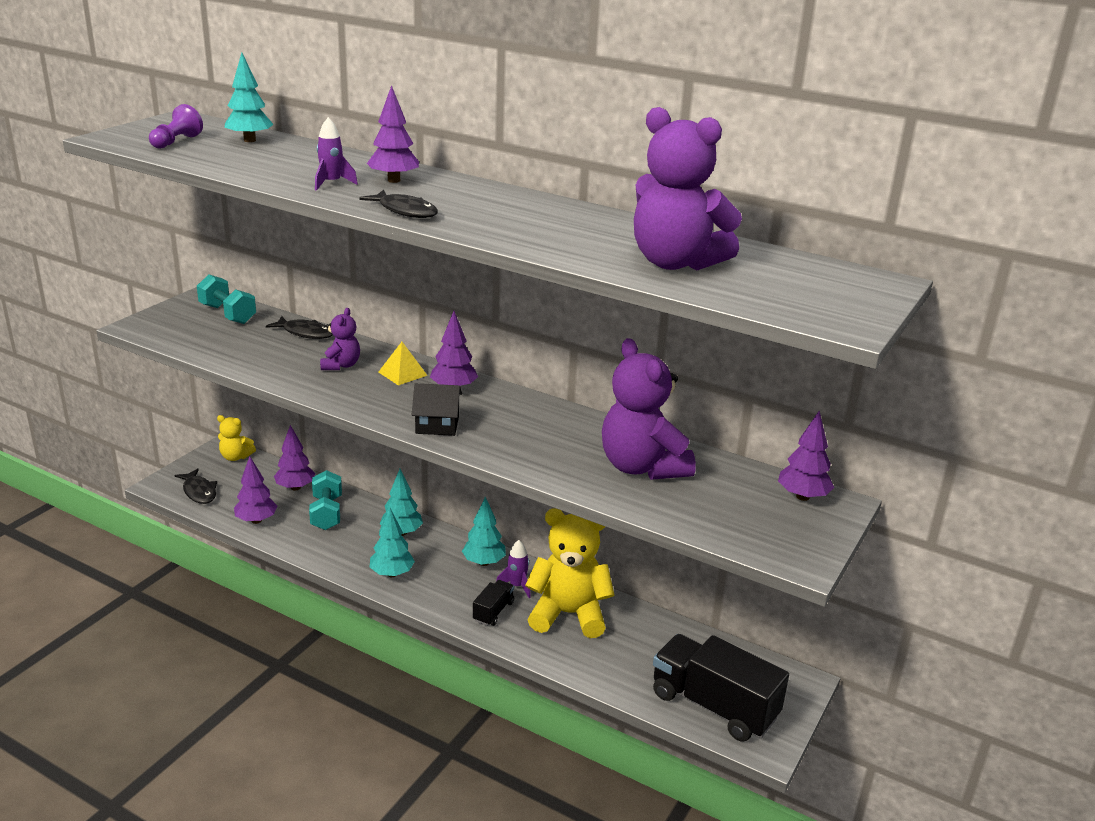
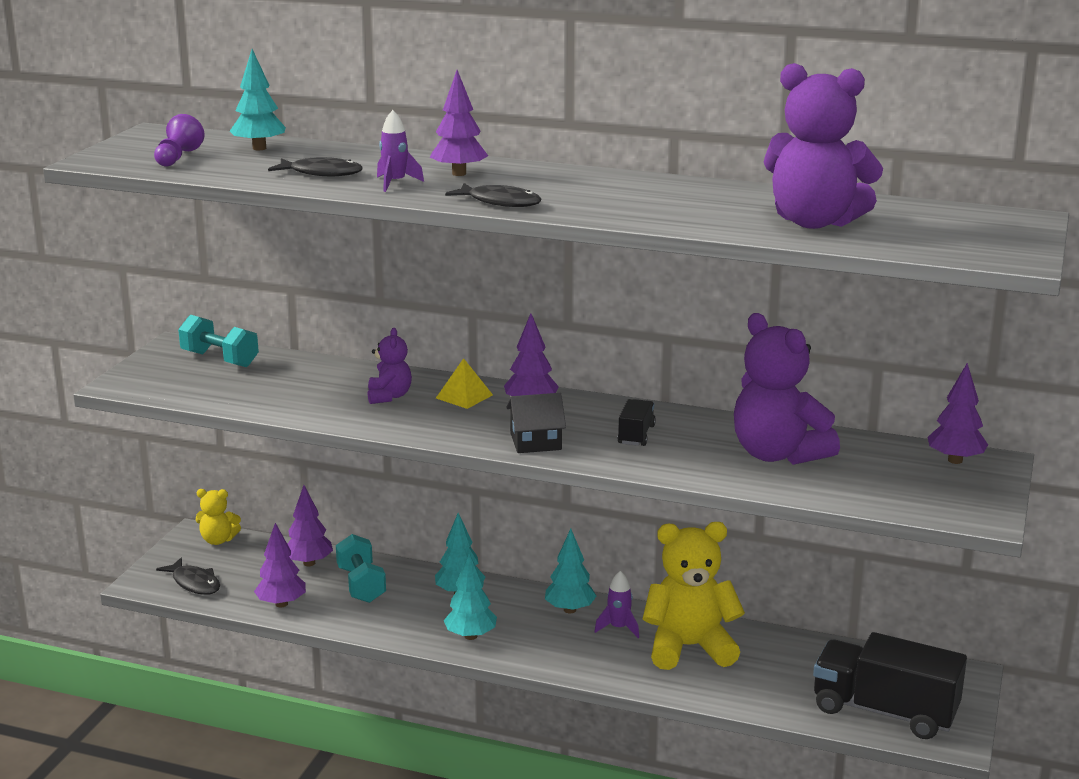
camera: 10 degrees left, 5 degrees down
(305, 333) = (325, 368): black fish -> black fish (321, 173)
(493, 611) = (605, 657): black truck -> black truck (636, 435)

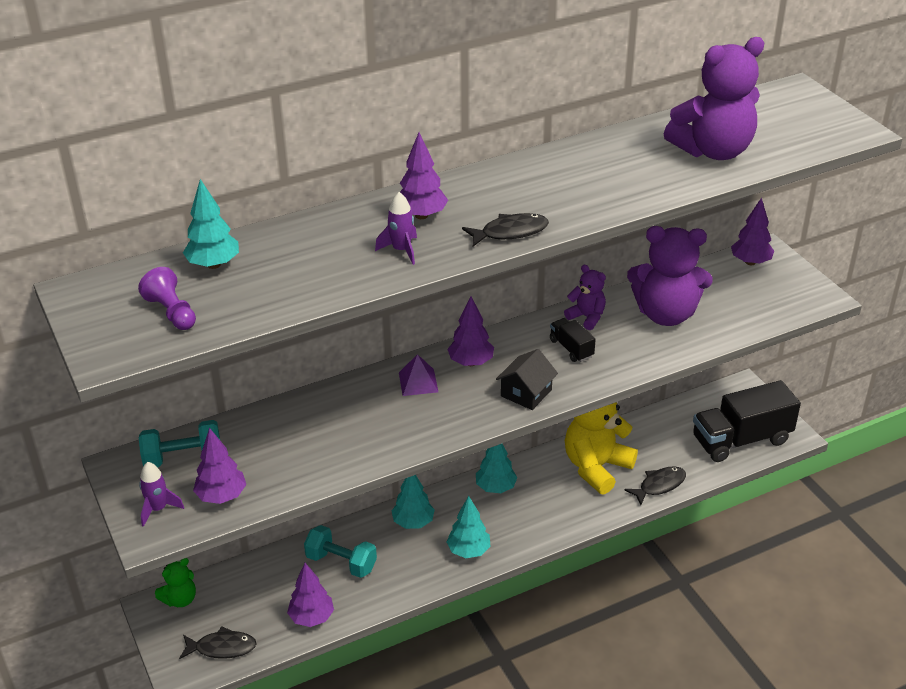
camera: 45 degrees left, 15 degrees up
(218, 540) = (180, 599): yellow teddy bear -> green teddy bear
(309, 563) = (278, 571): purple tree -> purple tree (221, 496)
(321, 173) = (326, 268): black fish -> black fish (659, 485)
(389, 396) = (370, 414): purple teddy bear -> purple teddy bear (587, 317)
(464, 396) = (418, 382): yellow pyramid -> purple pyramid
(618, 628) = (541, 481): purple rocket -> purple rocket (158, 509)

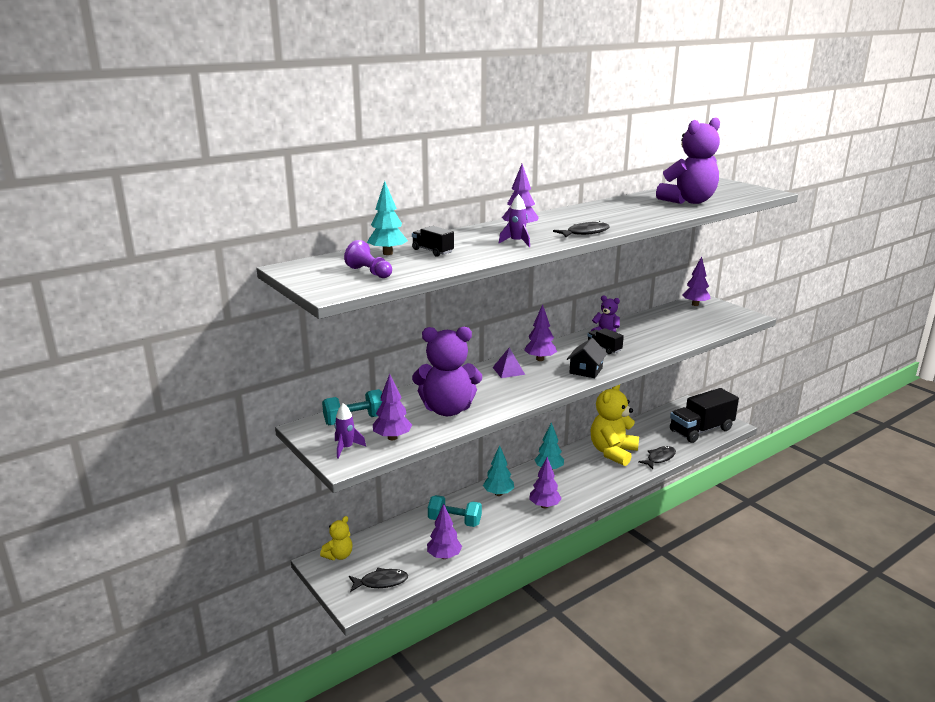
camera: 10 degrees left, 15 degrees down
(180, 599) = (339, 555): green teddy bear -> yellow teddy bear
(276, 264) = (432, 251): none -> black truck
(468, 551) = (544, 506): turquoise tree -> purple tree
(666, 314) = (656, 329): purple teddy bear -> purple teddy bear (447, 409)

